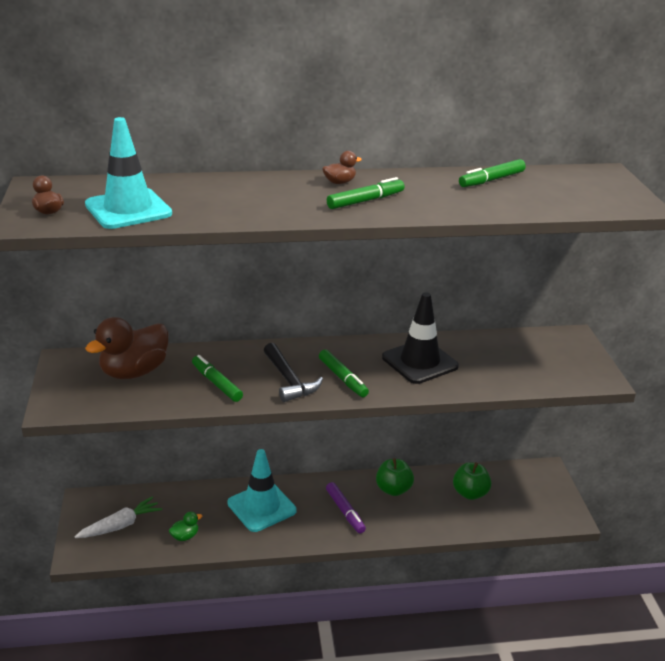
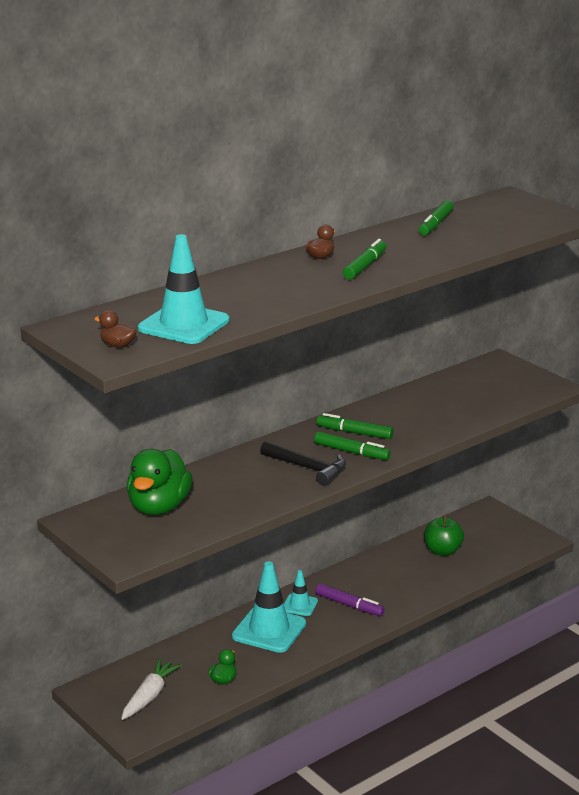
camera: 30 degrees left, 5 degrees down
(134, 372) = (159, 507): brown duck -> green duck
(216, 383) = (247, 491): green marker -> green marker (354, 433)
(306, 495) = (299, 605): none -> turquoise traffic cone
(393, 489) = (374, 572): green apple -> none
(420, 362) = (399, 419): black traffic cone -> none

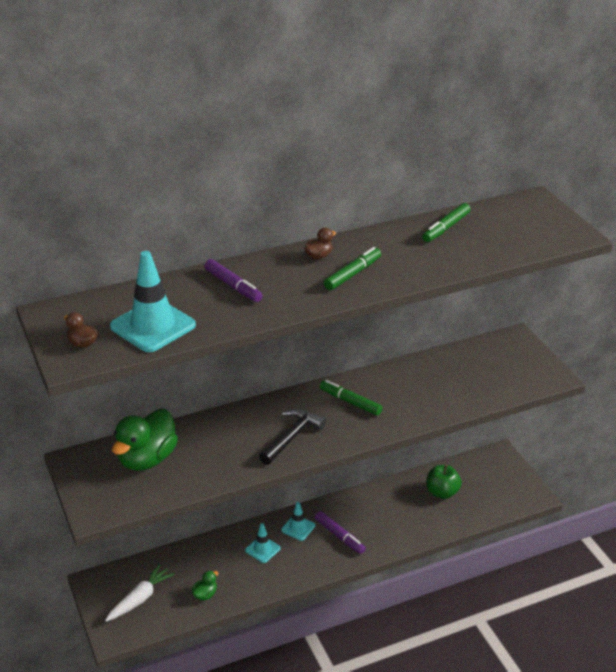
camera: 15 degrees right, 10 degrees up
(247, 287) = (233, 286): none -> purple marker
(269, 630) = (262, 549): turquoise traffic cone -> turquoise traffic cone, size x0.53
(308, 468) = (292, 437): black hammer -> black hammer turned 105 degrees counterclockwise
(351, 452) = (338, 424): green marker -> none

